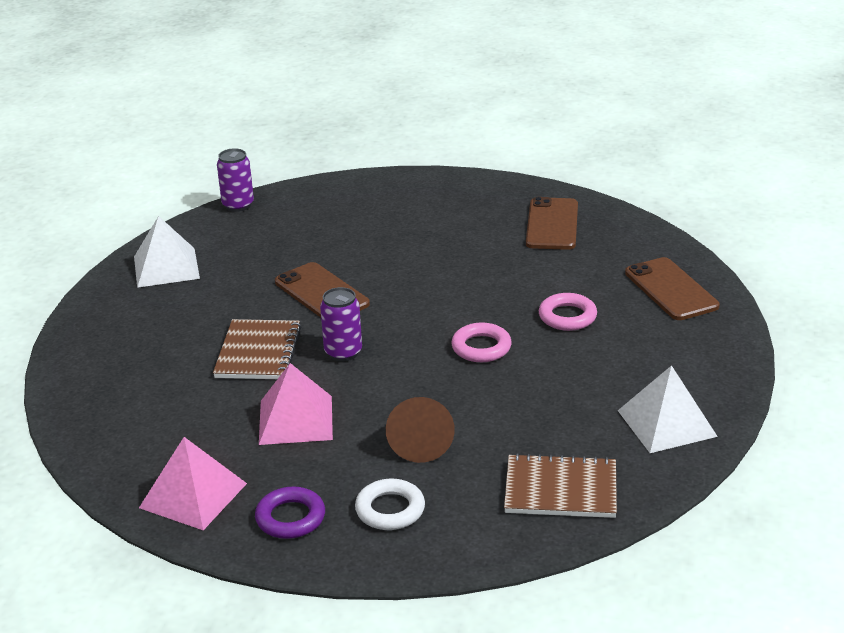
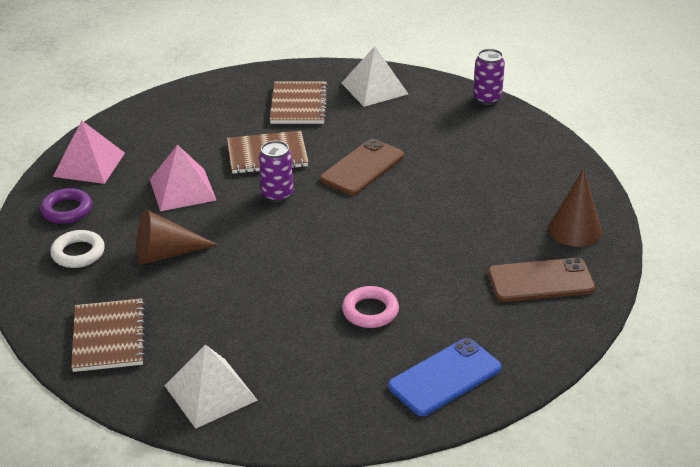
camera: 75 degrees right, 5 degrees up
(164, 320) = (299, 105): none -> brown notebook
(481, 347) = (304, 266): pink ring -> none
(484, 197) = (575, 230): none -> brown cone
(671, 289) = (444, 377): brown phone -> blue phone

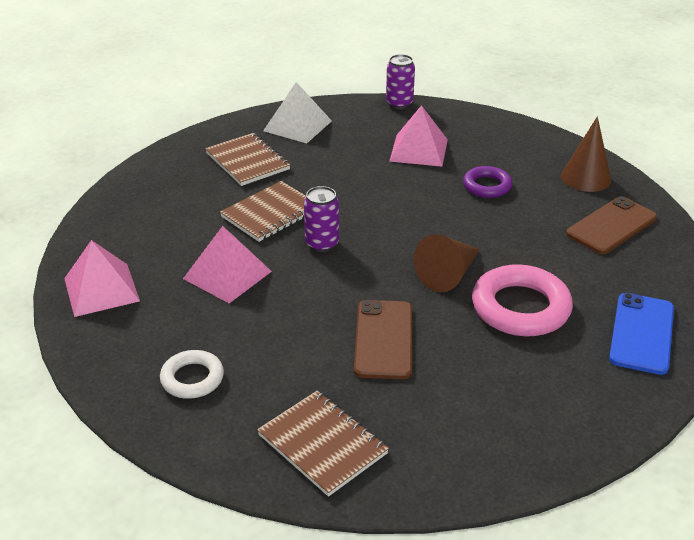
camera: 35 degrees left, 0 degrees up
(67, 210) = (129, 342): purple ring -> purple ring (487, 186)
(166, 253) = (282, 339): brown cone -> brown cone (448, 274)
(210, 392) = (479, 446): white pyramid -> none
(362, 167) = (367, 193): brown phone -> brown phone (383, 339)
(370, 311) = (520, 308): pink ring -> pink ring, size x1.71
(452, 147) = (419, 150): none -> pink pyramid

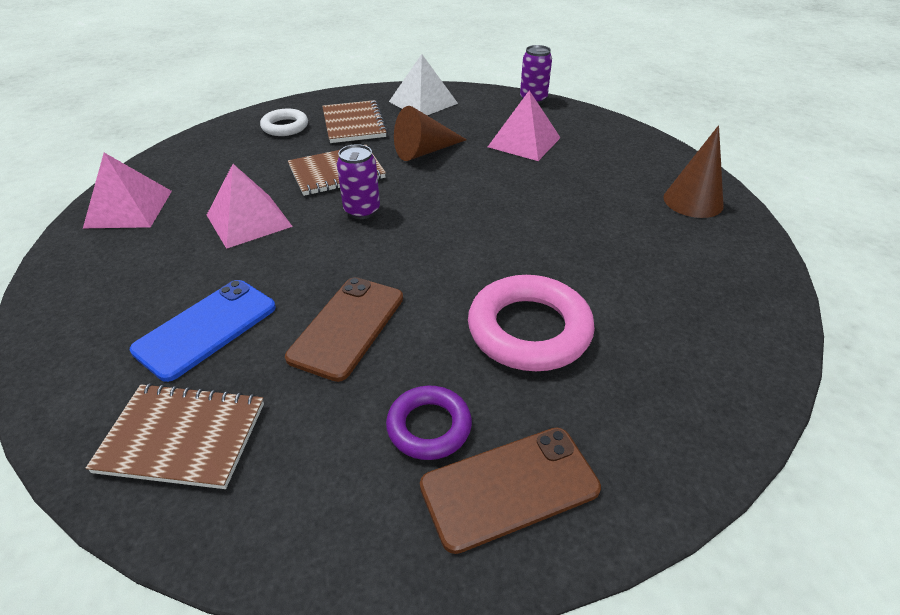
camera: 20 degrees right, 5 degrees up
(192, 378) = (123, 317): white ring -> white ring (285, 127)
(322, 444) = (182, 437): brown notebook -> brown notebook turned 60 degrees counterclockwise
(448, 274) = (470, 271): brown cone -> brown cone (424, 151)
(487, 186) = (573, 188): purple ring -> purple ring (429, 426)
(611, 226) = (697, 259): brown phone -> brown phone (509, 487)
(641, 333) = (669, 404): blue phone -> blue phone (206, 328)

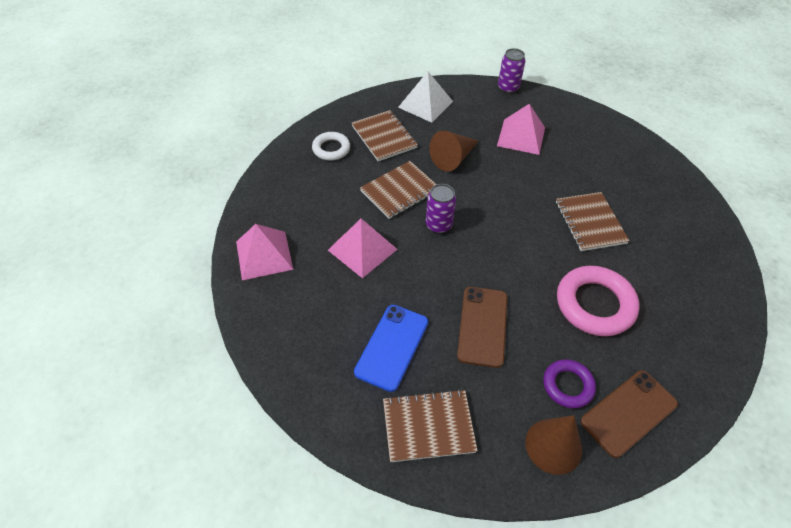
camera: 15 degrees left, 10 degrees up
(571, 236) = (590, 222): none -> brown notebook
(693, 201) = (656, 176): brown cone -> brown cone (553, 446)

